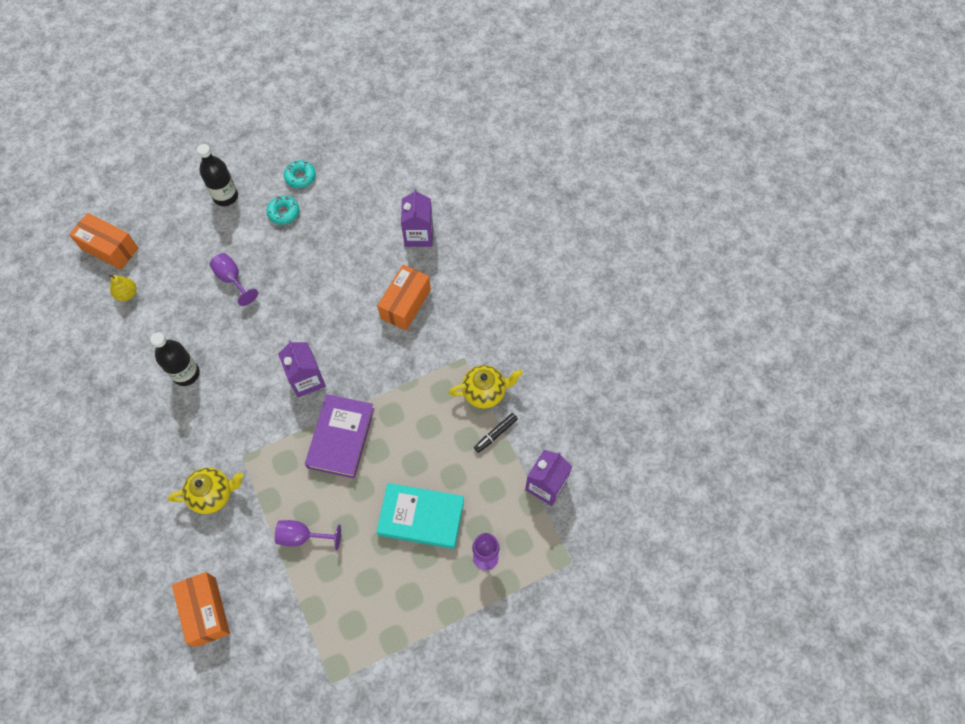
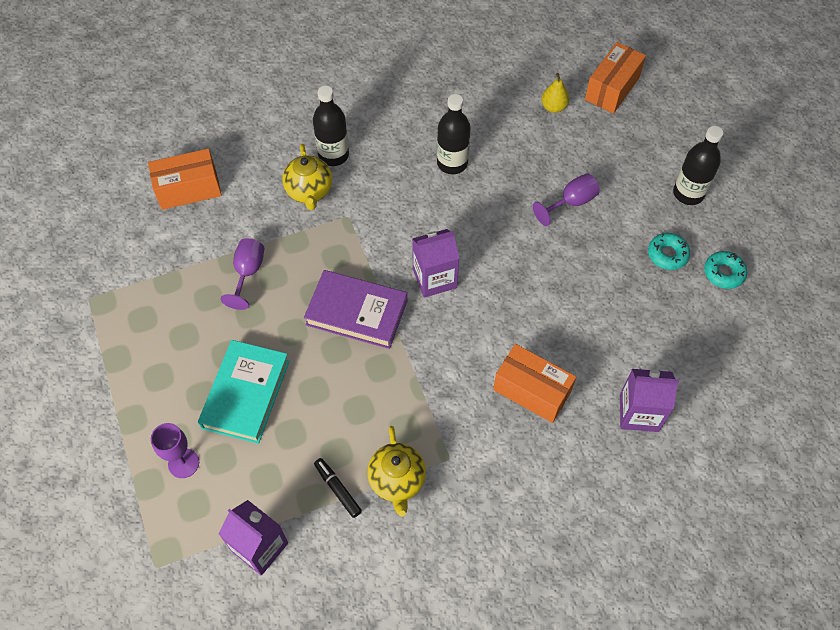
camera: 95 degrees right, 5 degrees down
(171, 478) = (333, 155): none -> black bottle

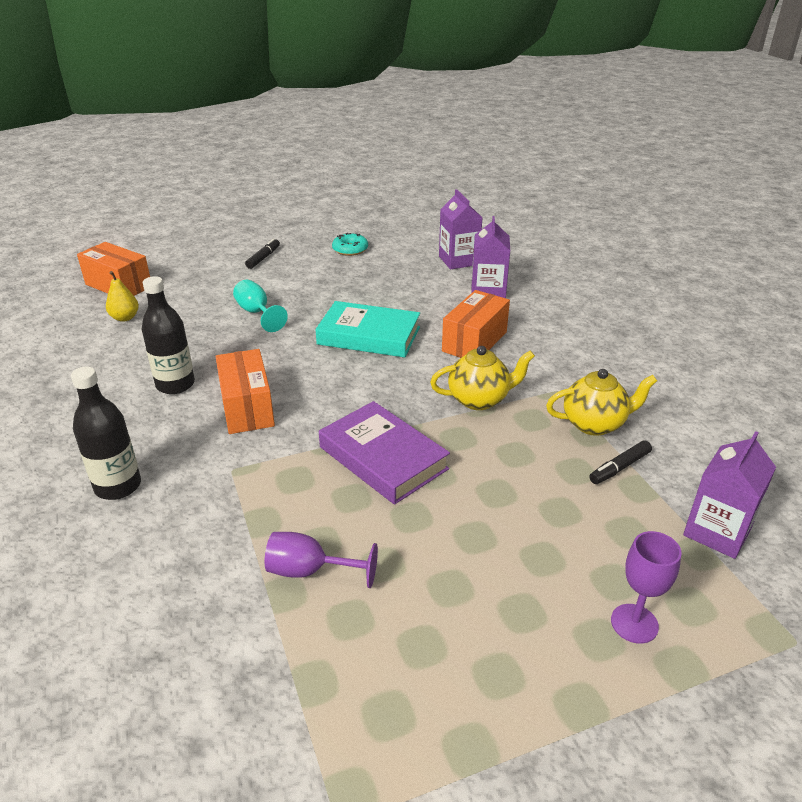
camera: 90 degrees left, 25 degrees down
(189, 189) = (116, 669): orange box -> orange box (247, 407)
(246, 394) = (512, 559): turquoise book -> turquoise book (369, 336)
(309, 192) = (176, 509): yellow teapot -> yellow teapot (479, 399)
(356, 312) = (383, 458): purple book -> purple book turned 60 degrees counterclockwise
(434, 278) = (339, 398): purple carton -> purple carton (458, 260)
(570, 203) = (257, 313): purple goblet -> turquoise goblet
(667, 254) = (327, 271): turquoise donut -> none
(688, 193) = (263, 258): black bottle -> black marker

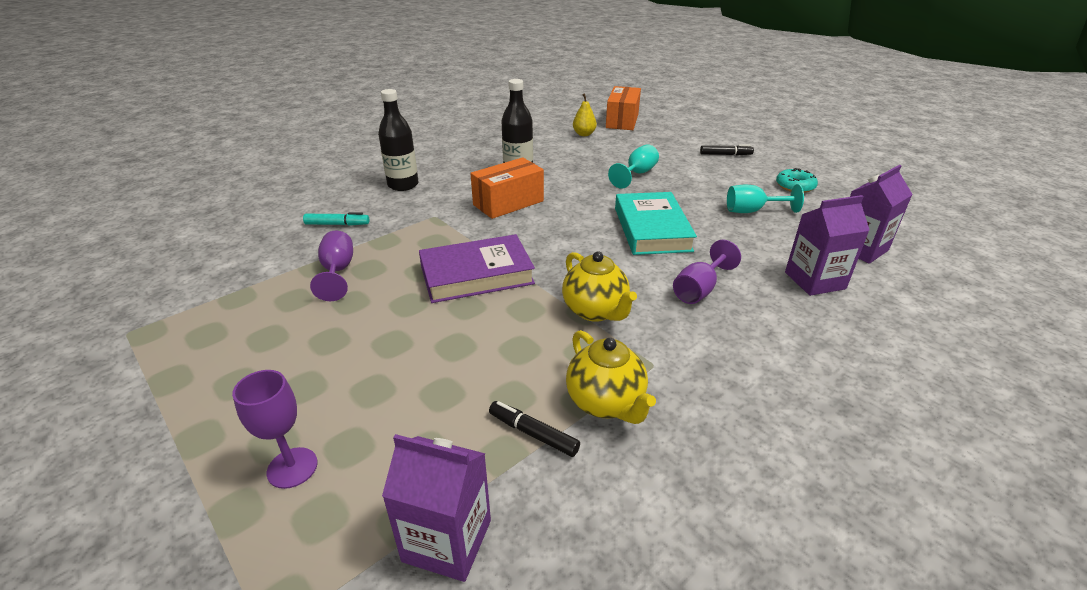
camera: 70 degrees right, 0 degrees up
(182, 564) = (337, 224): none -> turquoise marker
(375, 280) = (752, 211): none -> turquoise goblet
(383, 458) = (476, 275): purple book -> purple book turned 45 degrees clockwise
(474, 341) = (699, 289): orange box -> purple goblet

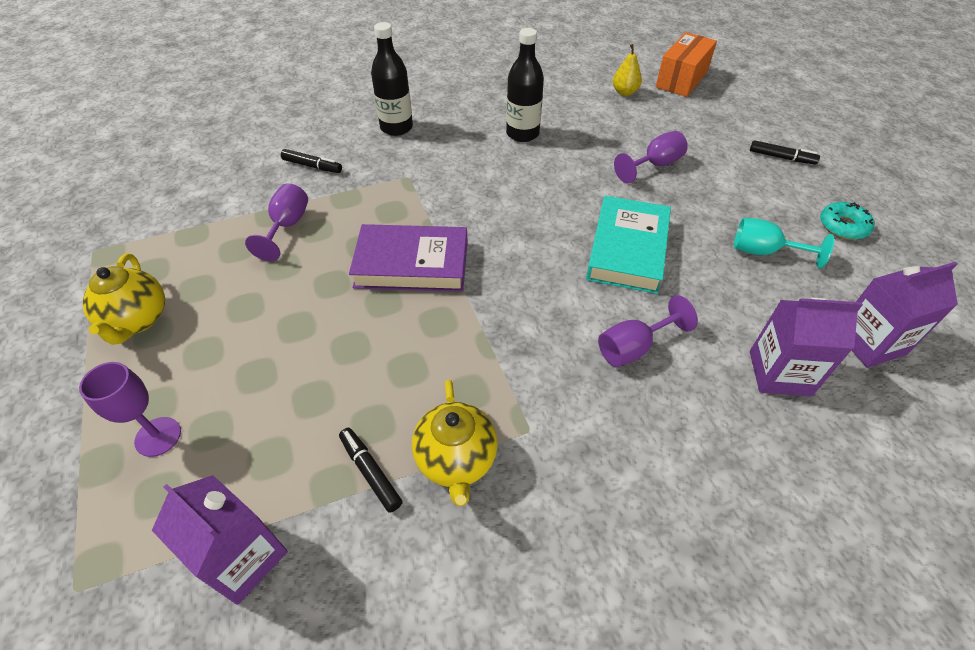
camera: 20 degrees right, 15 degrees up
(337, 224) = (312, 166): turquoise marker -> black marker
(508, 203) = (490, 176): orange box -> none
(595, 311) = (506, 344): yellow teapot -> yellow teapot (137, 320)
(637, 174) = (654, 165): turquoise goblet -> purple goblet

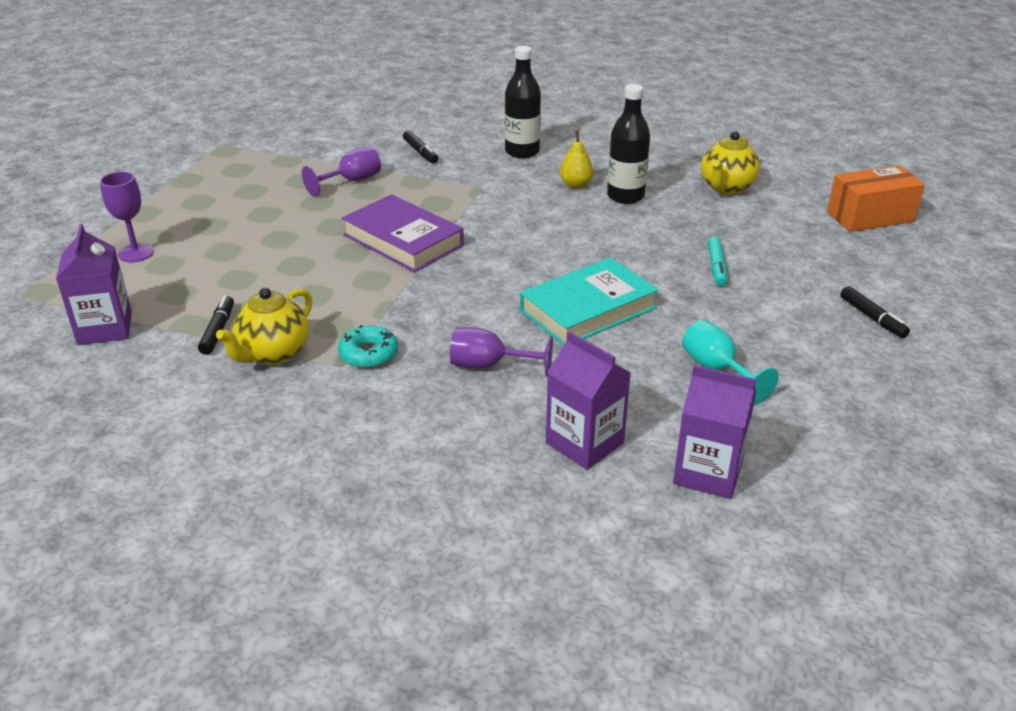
camera: 40 degrees right, 15 degrees down
(137, 320) = (197, 192): yellow teapot -> yellow teapot (726, 188)
(624, 92) = (784, 204): yellow pear -> yellow pear (575, 185)
(654, 165) = (716, 267): purple goblet -> turquoise marker
(843, 226) = (842, 394): turquoise donut -> turquoise donut (368, 354)

